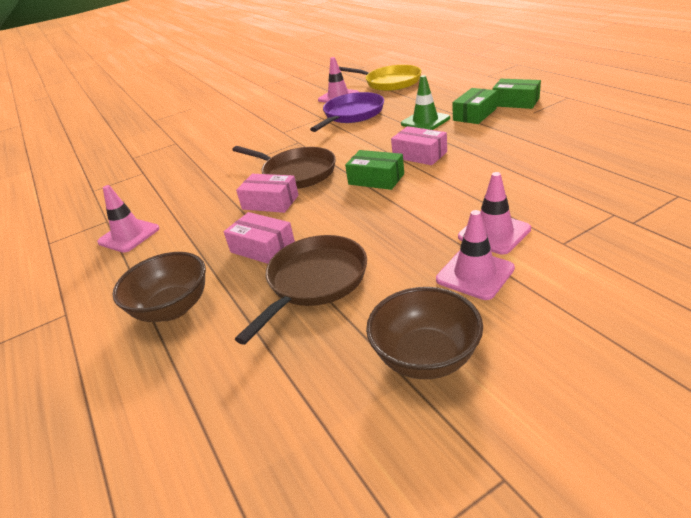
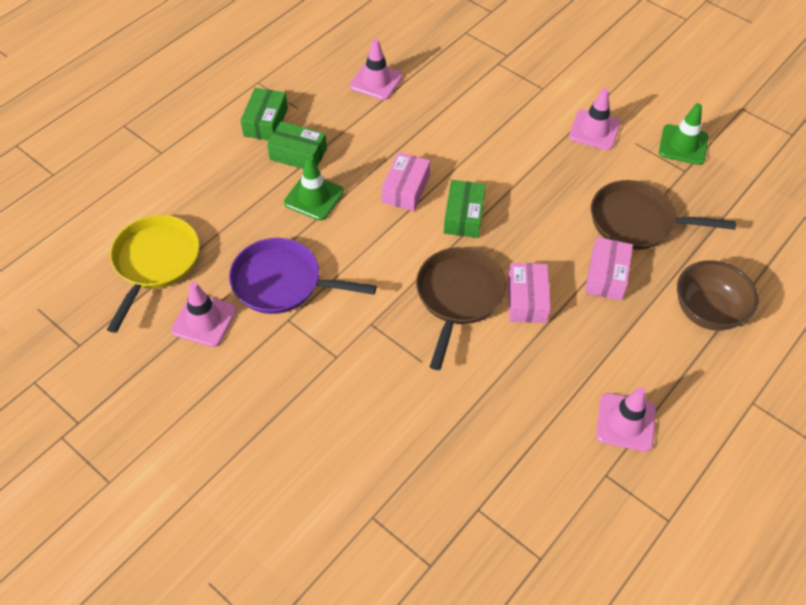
camera: 115 degrees left, 20 degrees up
(425, 358) = (683, 145): brown bowl -> green traffic cone
(494, 233) = (540, 123): pink traffic cone -> pink traffic cone (376, 81)

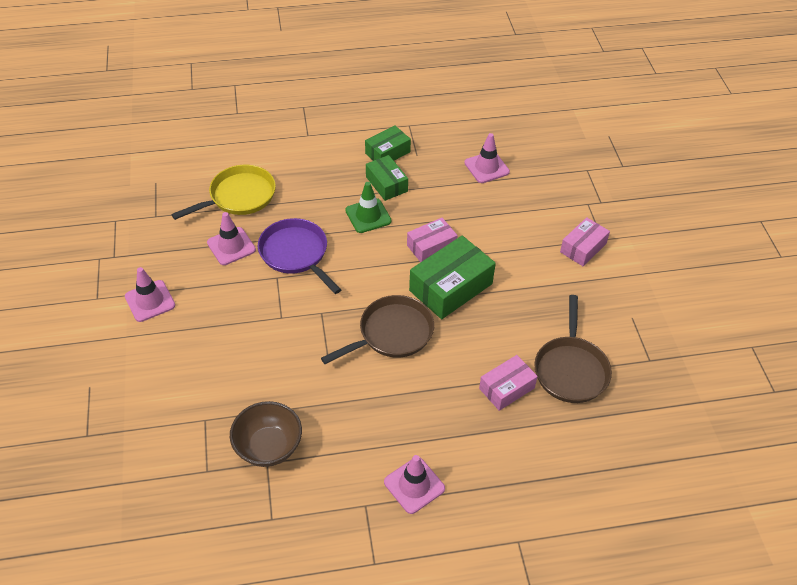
camera: 40 degrees right, 5 degrees down
(464, 216) = (451, 287): green box -> green box, size x1.64
(527, 299) = (434, 365): pink box -> pink box (583, 248)
(594, 130) = (609, 290): pink traffic cone -> pink traffic cone (150, 301)
(637, 221) = (570, 369): brown pan -> brown pan turned 135 degrees counterclockwise
(683, 145) = (669, 342): green traffic cone -> none
(707, 311) = (554, 461): brown bowl -> brown bowl (268, 447)

